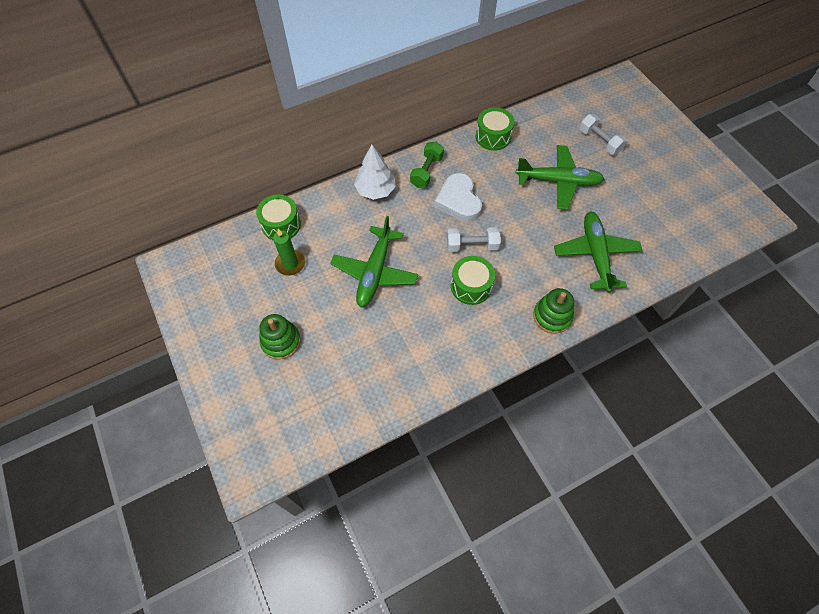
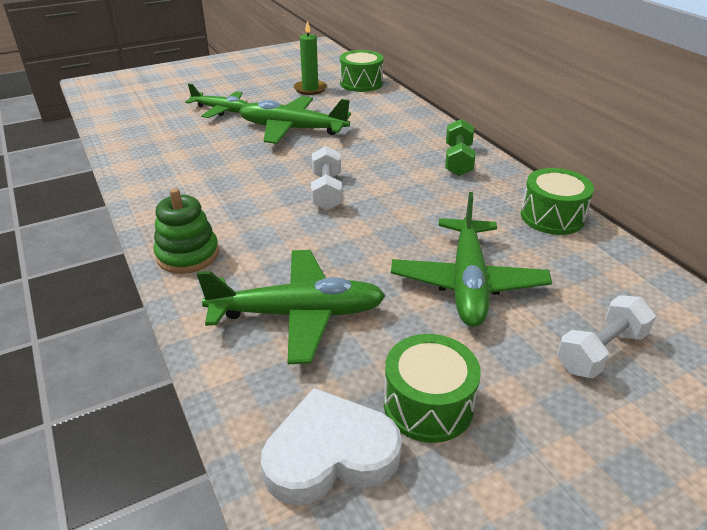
camera: 90 degrees right, 25 degrees down
(281, 341) = (219, 89): green stacking toy -> none
(333, 330) = (222, 110): none -> green plane
(375, 190) = (417, 128): white tree -> none
(426, 171) = (458, 160): green dumbbell -> green dumbbell turned 75 degrees clockwise
(458, 201) = (407, 183): white heart -> white heart (330, 454)
(471, 286) = (258, 189): green drum -> green drum (428, 405)

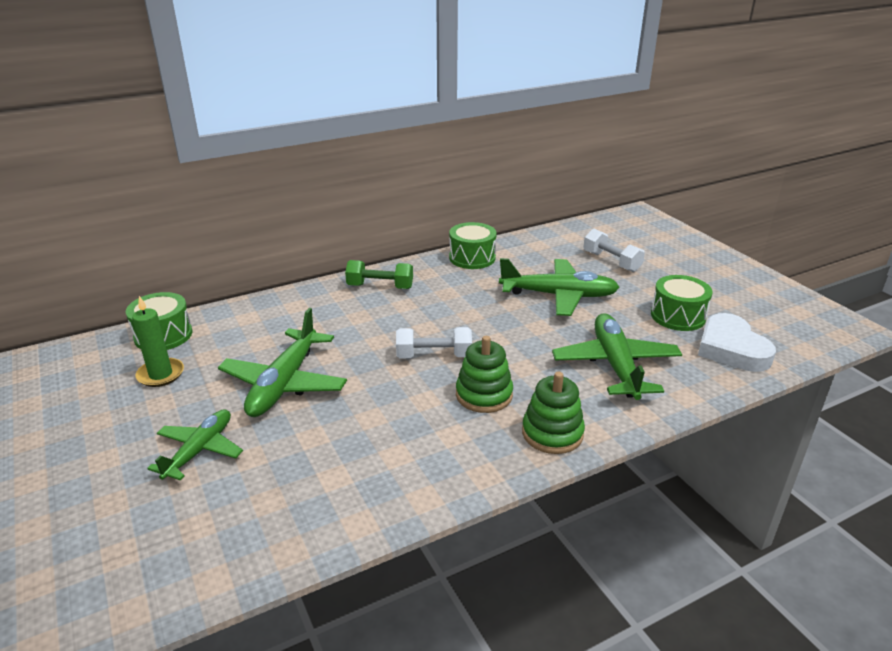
camera: 90 degrees left, 5 degrees down
(258, 218) = (484, 395): none -> green stacking toy

